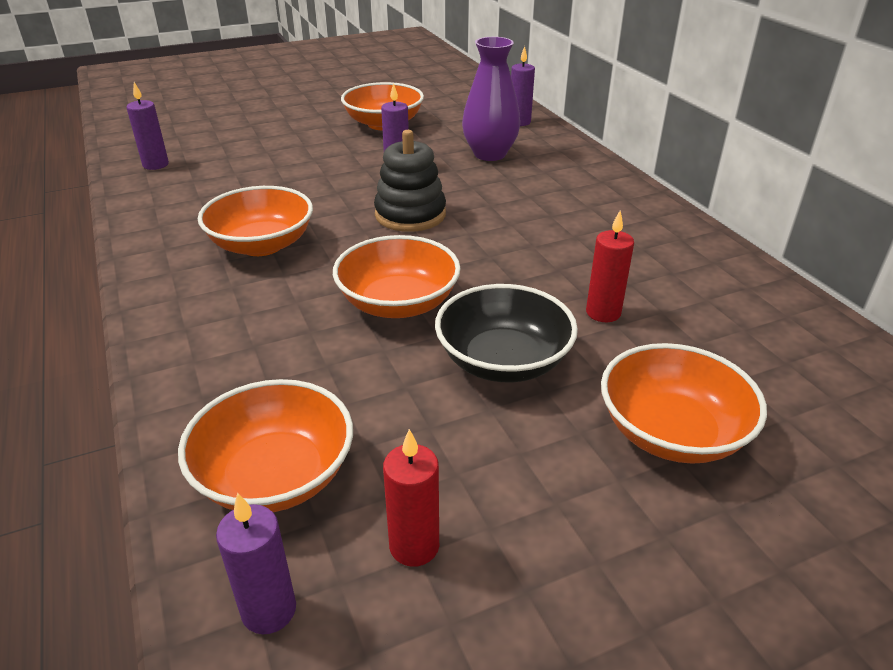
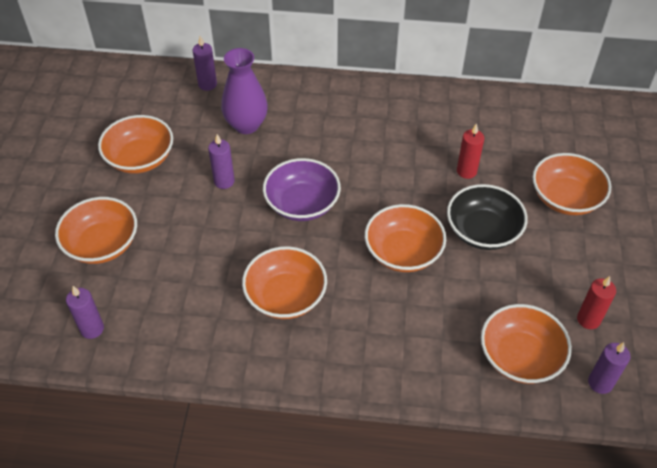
camera: 60 degrees left, 15 degrees up
(261, 140) = (102, 244): none -> orange bowl
(410, 214) = (302, 204): black stacking toy -> purple bowl

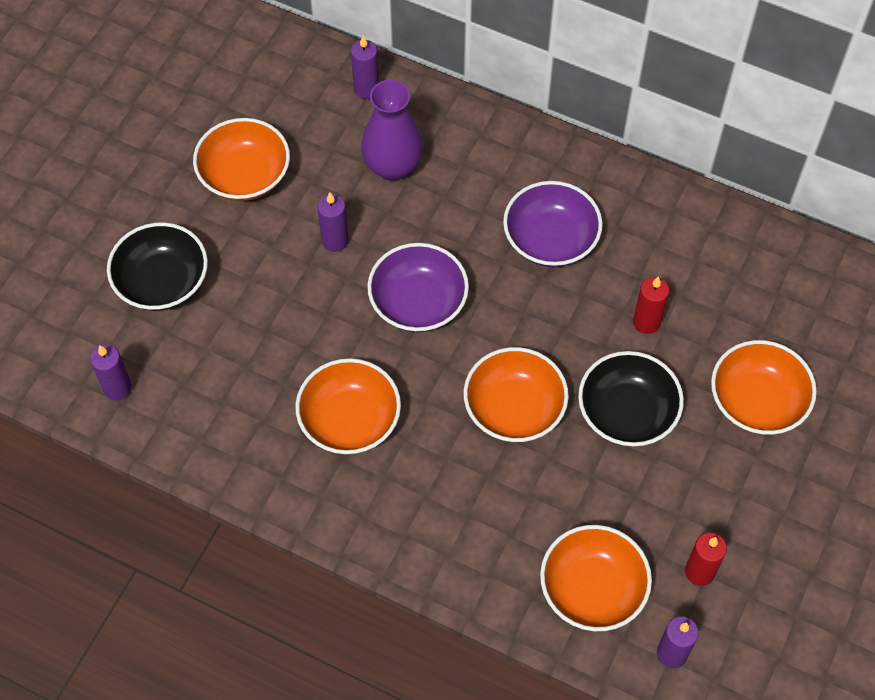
camera: 20 degrees right, 10 degrees up
(102, 244) = (162, 282): orange bowl -> black bowl
(376, 140) = (550, 240): none -> purple bowl

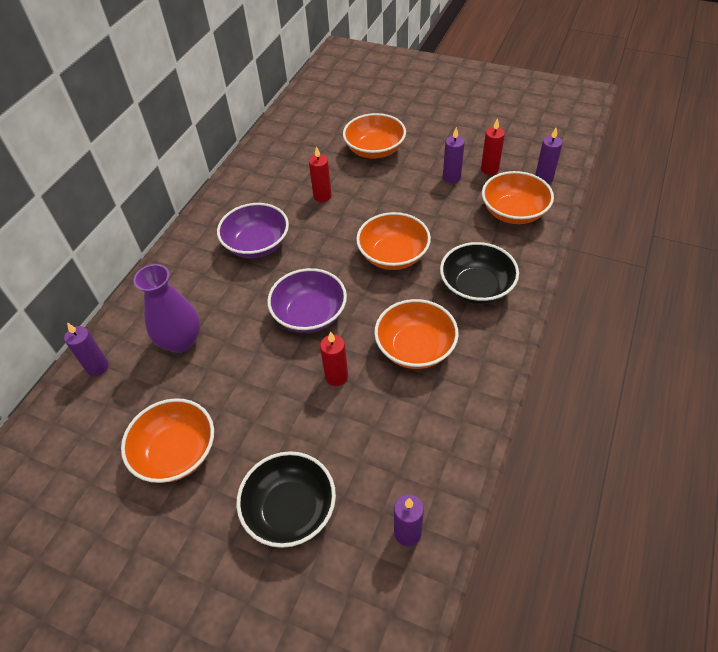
camera: 90 degrees left, 10 degrees down
(319, 330) = (336, 376): none -> red candle
(335, 241) = (251, 374): purple candle -> purple candle (451, 178)
(627, 413) = (389, 202): black bowl -> black bowl (476, 287)

